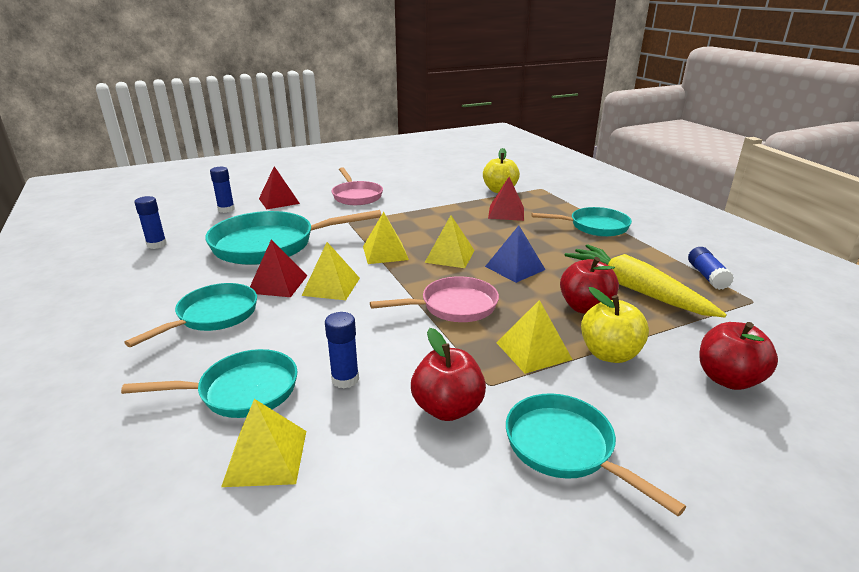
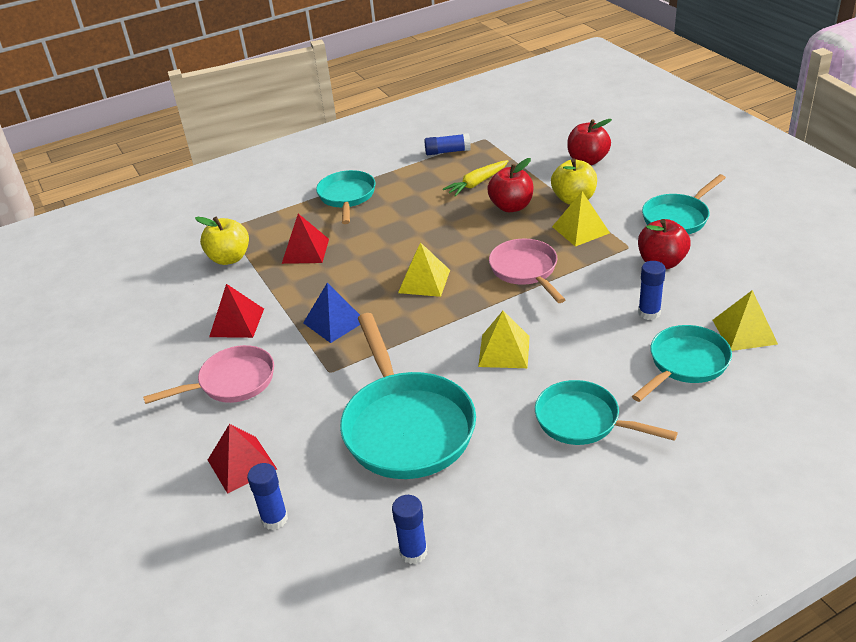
camera: 90 degrees left, 10 degrees up
(242, 391) = (685, 364): turquoise pan -> turquoise pan turned 60 degrees clockwise
(278, 284) = (506, 392): red pyramid -> red pyramid (237, 322)
(385, 253) = (420, 326): yellow pyramid -> none
(515, 268) = (445, 241): blue pyramid -> blue pyramid (334, 321)
(636, 290) = (477, 183): yellow carrot -> yellow carrot, size x0.59

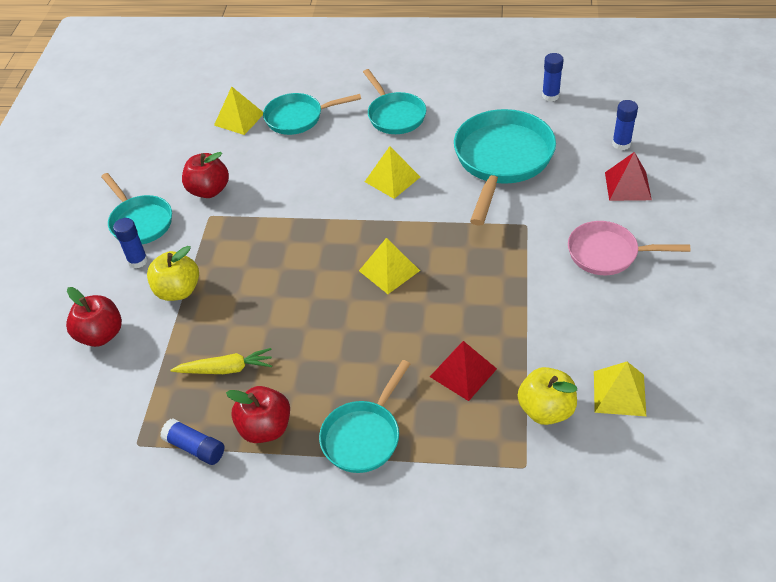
camera: 145 degrees left, 10 degrees up
(237, 322) = (576, 314): red pyramid -> none
(334, 321) = (492, 269): blue pyramid -> none
(511, 206) = (235, 315): red apple -> red apple (265, 428)
(525, 270) = (305, 236): pink pan -> none
(580, 230) = (218, 253): yellow pyramid -> yellow pyramid (619, 393)
(649, 313) = (272, 158): blue glue stick -> blue glue stick (138, 261)
(678, 218) = (140, 222): turquoise pan -> turquoise pan turned 60 degrees clockwise

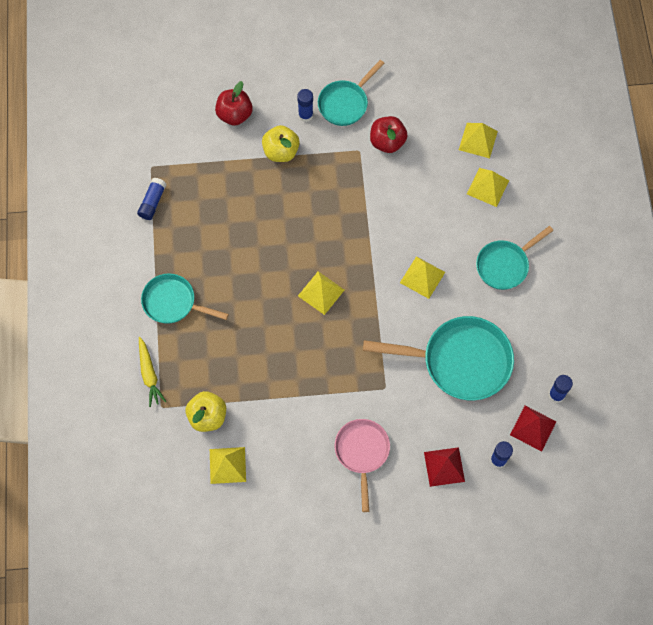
camera: 75 degrees right, 20 degrees up
(226, 369) = (216, 203): yellow carrot -> yellow carrot (149, 374)
(265, 428) = (172, 240): red apple -> none
(298, 118) = (487, 187): turquoise pan -> yellow pyramid
(463, 372) = (232, 358): red pyramid -> red pyramid (533, 428)

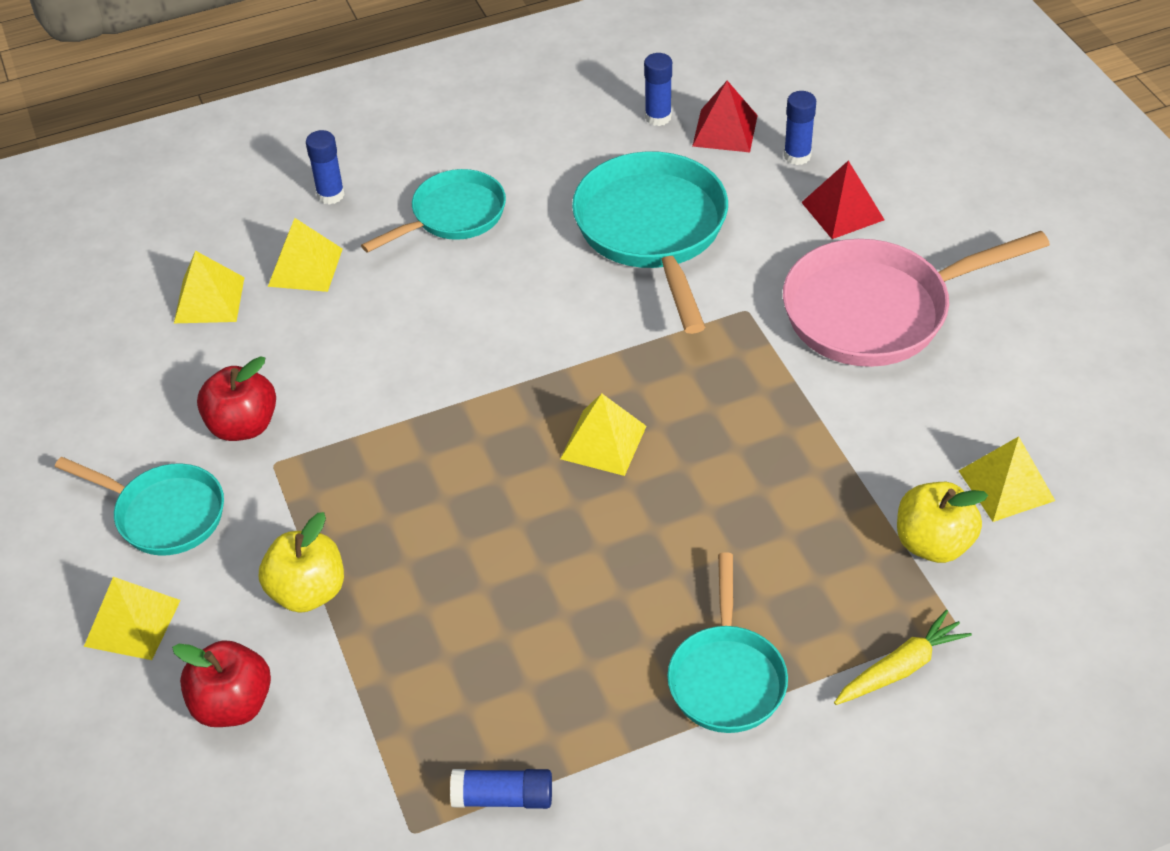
camera: 105 degrees left, 20 degrees down
(305, 115) = (207, 573): blue glue stick -> blue glue stick (330, 195)
(362, 452) = (876, 311): pink pan -> pink pan, size x1.63
(422, 277) = (516, 311): yellow pyramid -> yellow pyramid (132, 623)
(505, 265) = (453, 216): turquoise pan -> turquoise pan turned 75 degrees counterclockwise

